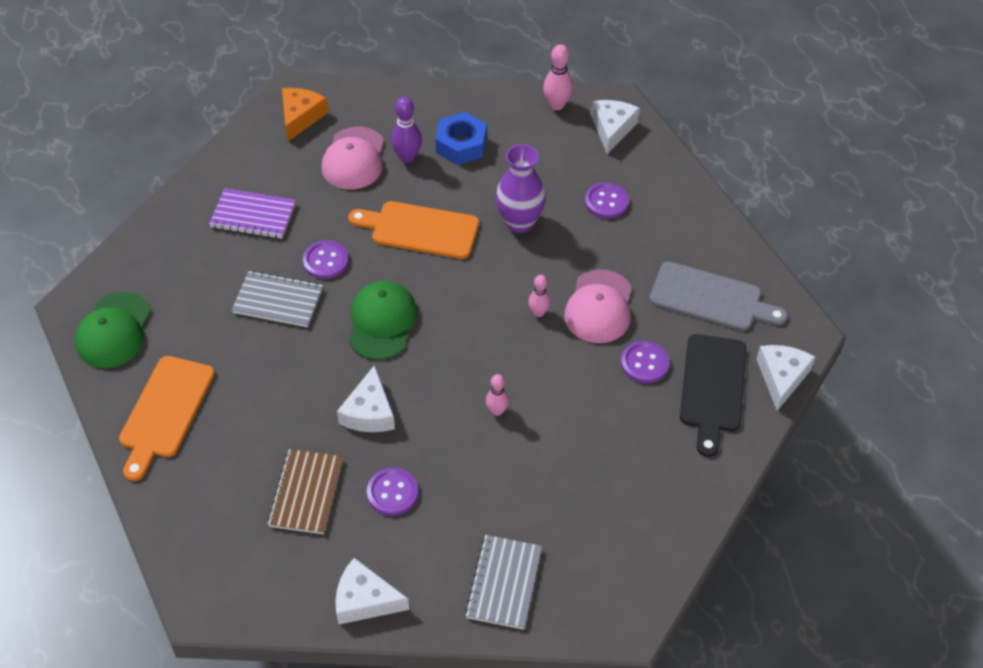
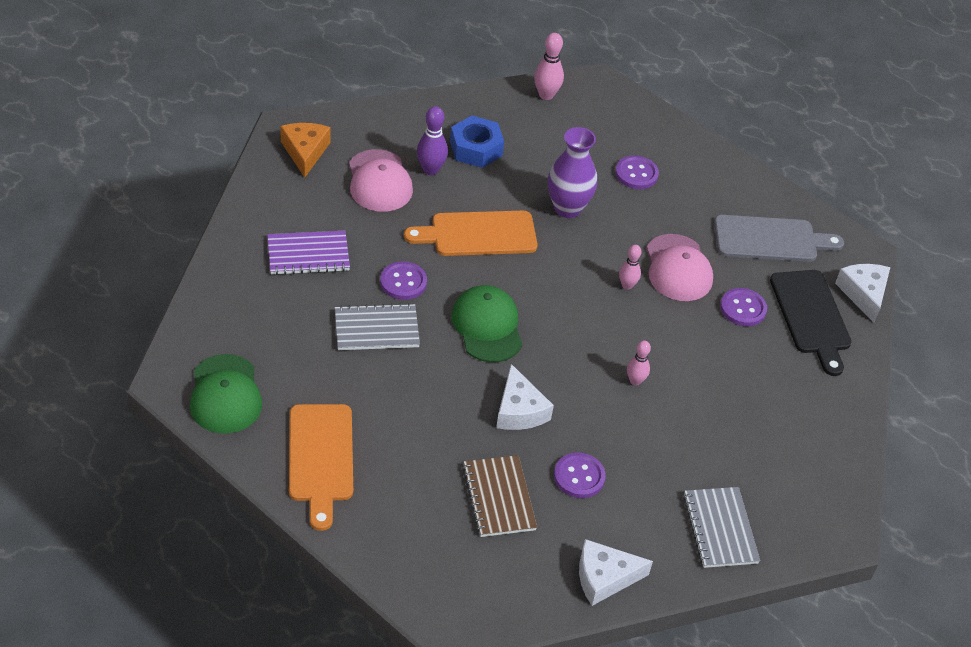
camera: 25 degrees left, 5 degrees down
(612, 129) = (607, 107): white cheese -> none

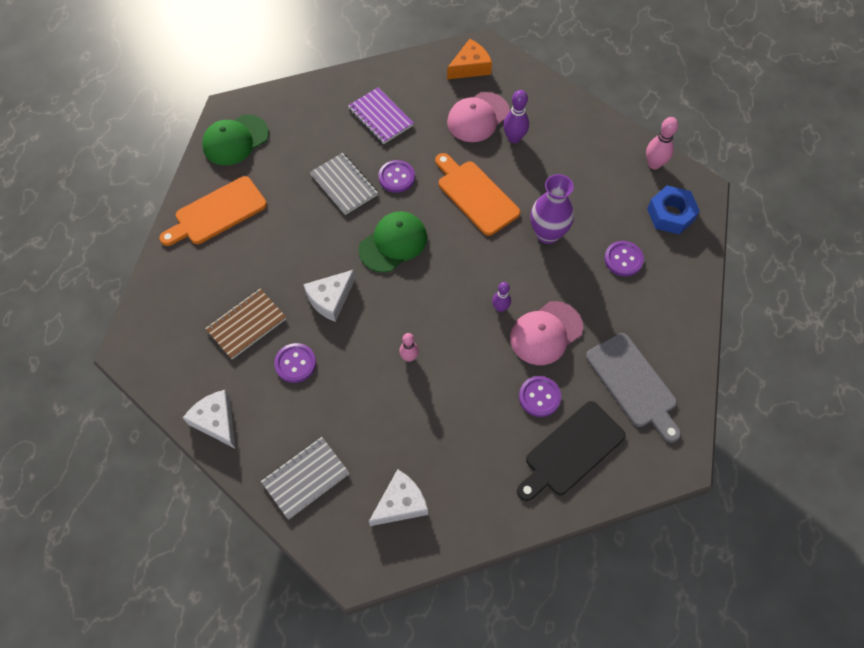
camera: 65 degrees right, 15 degrees up
(476, 148) = (558, 152): blue nut -> blue nut (670, 214)
(627, 285) = (500, 308): pink bowling pin -> purple bowling pin
(863, 294) = (630, 481): white cheese -> white cheese (400, 503)

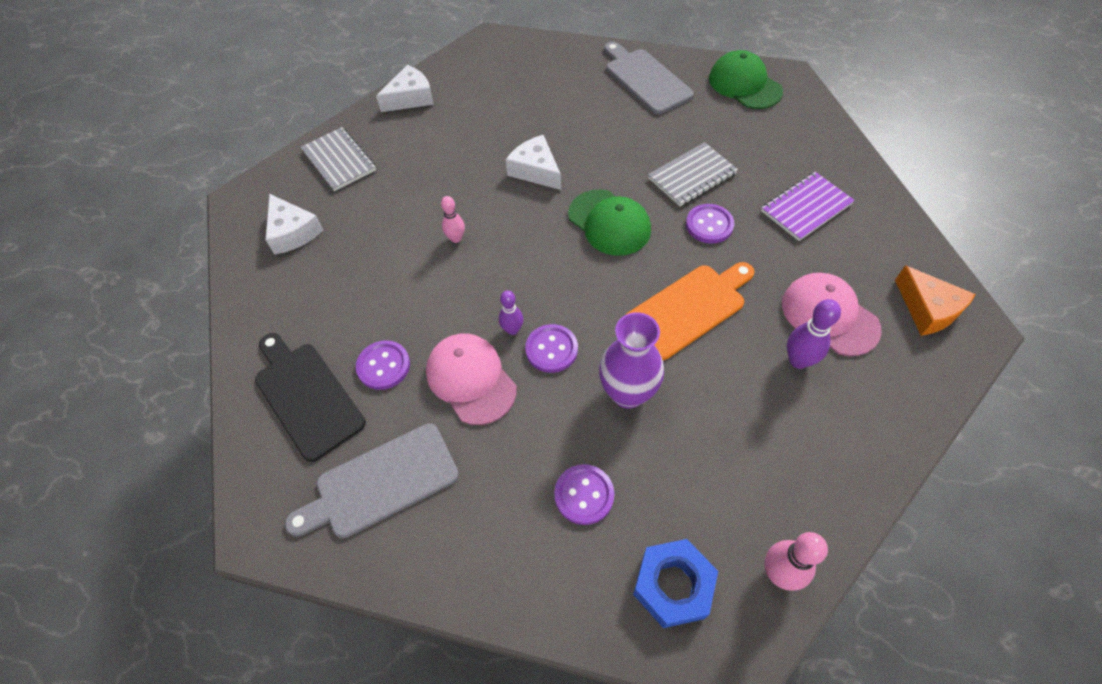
camera: 95 degrees right, 5 degrees down
(217, 213) = (645, 79): orange cutting board -> grey cutting board
(246, 324) = (510, 110): brown notebook -> none
(295, 363) = (462, 147): purple button -> purple button (551, 349)

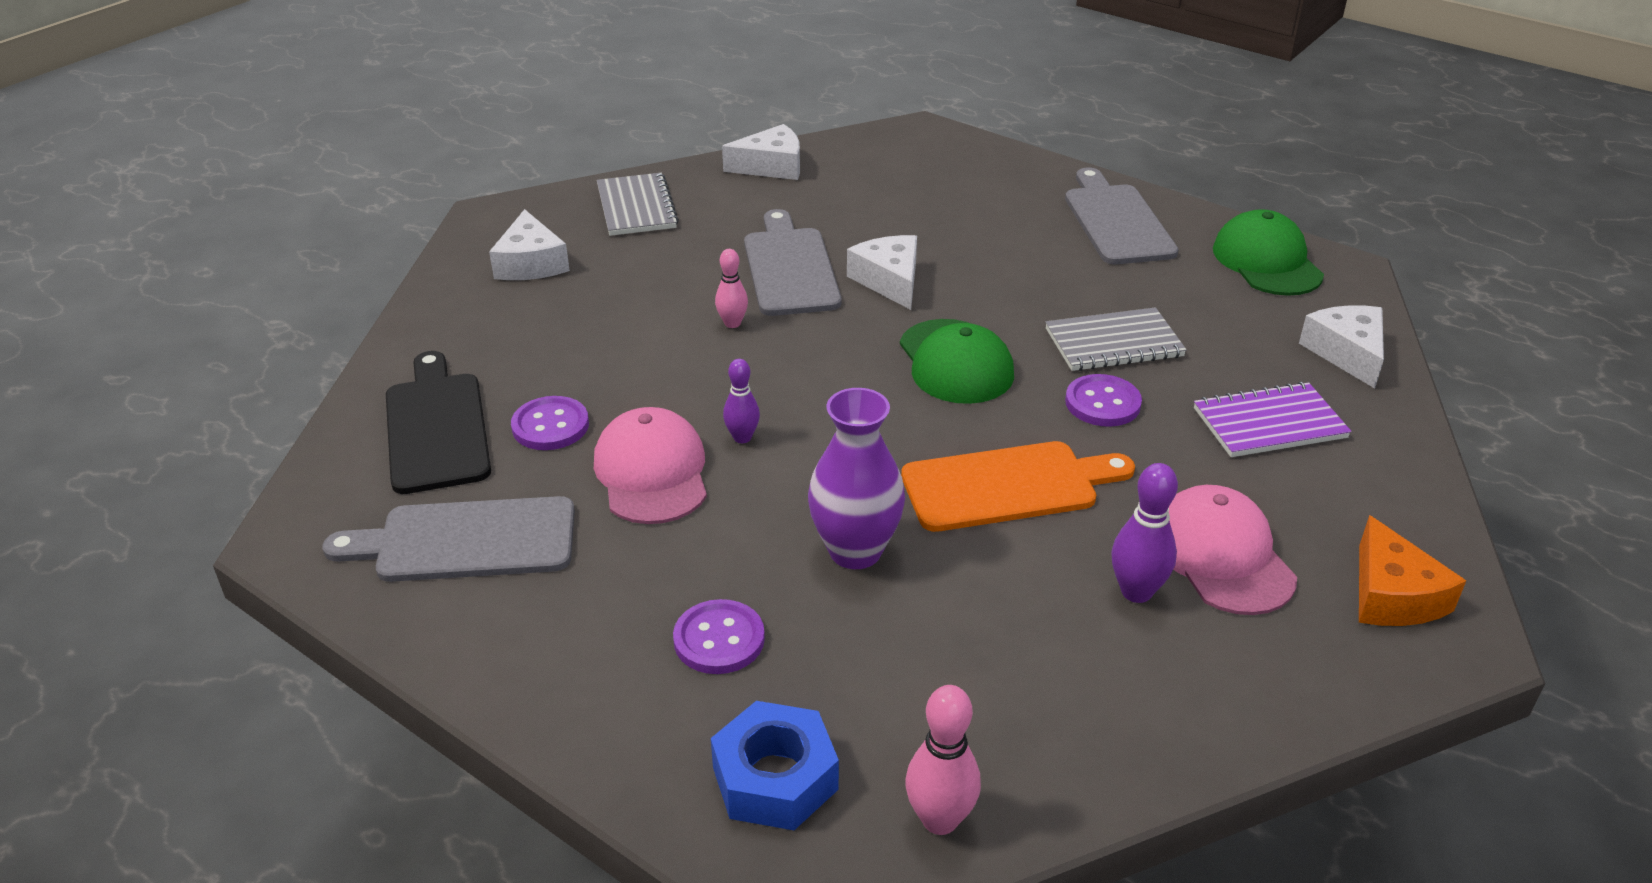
camera: 20 degrees right, 20 degrees down
(468, 180) = (790, 268): none -> grey cutting board
(551, 349) = (781, 473): purple button -> none
(820, 140) = (1347, 353): none -> white cheese

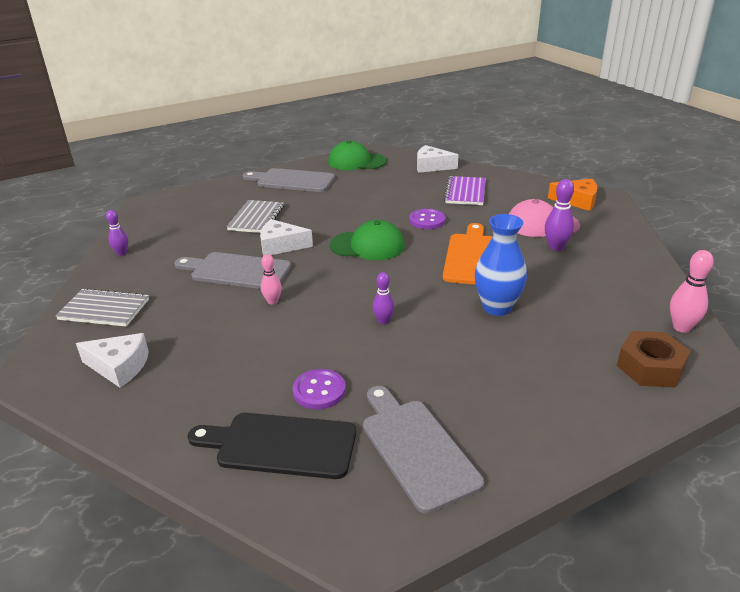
camera: 65 degrees left, 5 degrees down
(466, 541) = (416, 449): grey cutting board -> grey cutting board turned 135 degrees clockwise
(652, 472) = (394, 359): pink cap -> none
(719, 639) = (547, 364): purple button -> none
(771, 166) = (121, 253): white cheese -> purple bowling pin
(775, 778) = (650, 367): blue nut -> brown nut
(855, 551) = (497, 307): purple vase -> blue vase
(1113, 343) = (385, 206): grey notebook -> grey notebook (256, 218)

